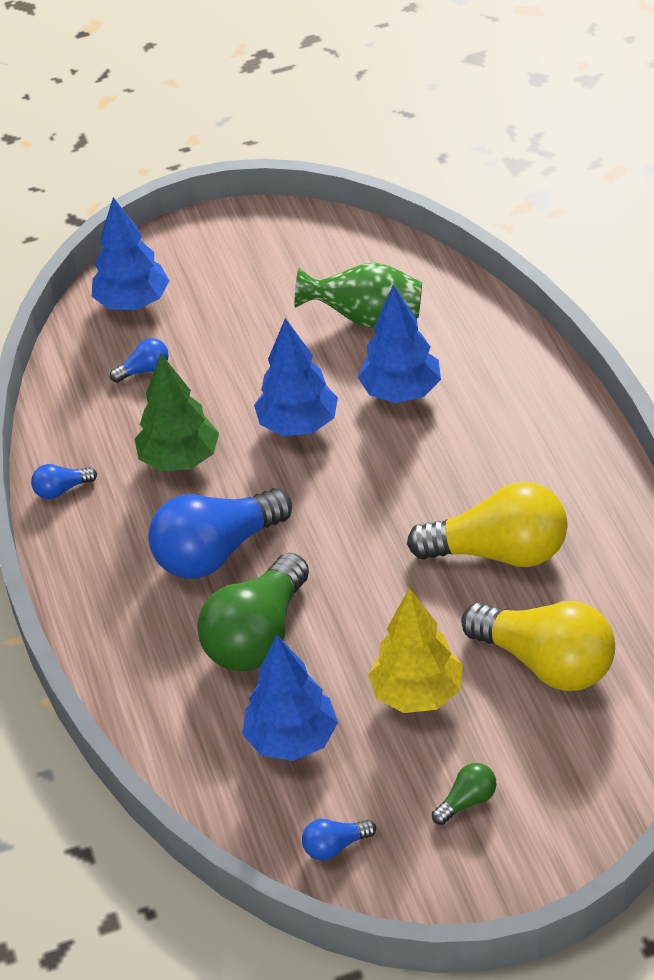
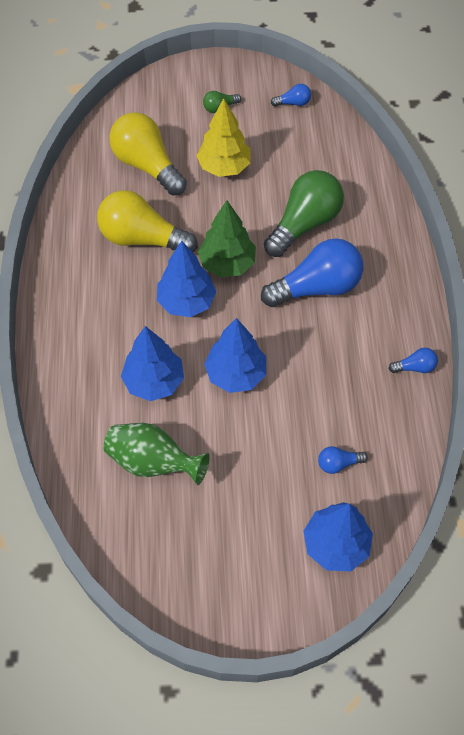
camera: 170 degrees left, 15 degrees up
(180, 459) = (326, 369): green tree -> green tree (227, 264)
(292, 740) = (300, 160): blue tree -> blue tree (186, 302)

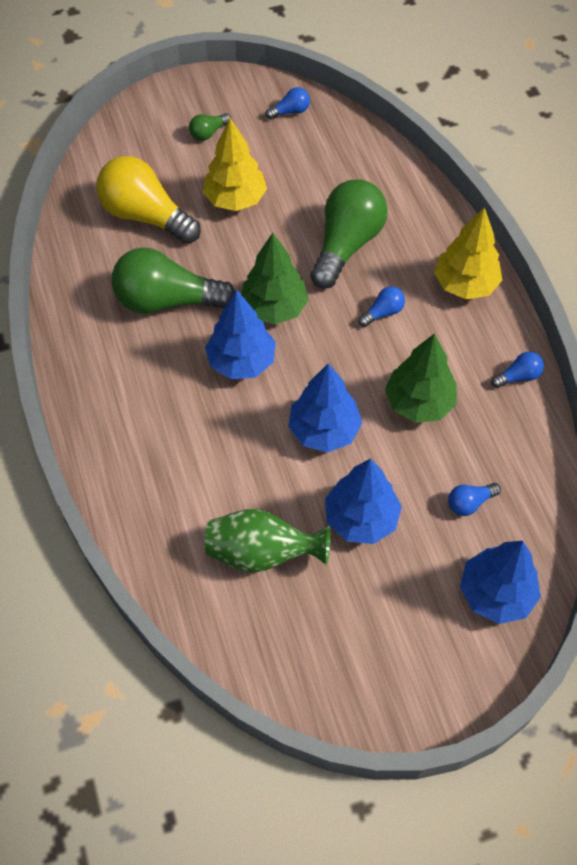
camera: 15 degrees left, 0 degrees up
(142, 238) = (167, 300): yellow light bulb -> green light bulb
(154, 381) = (233, 461): blue tree -> blue tree (361, 518)
(316, 287) = (383, 312): blue light bulb -> blue light bulb, size x0.44
(322, 370) = (419, 403): none -> green tree
(394, 279) = (465, 284): none -> yellow tree

